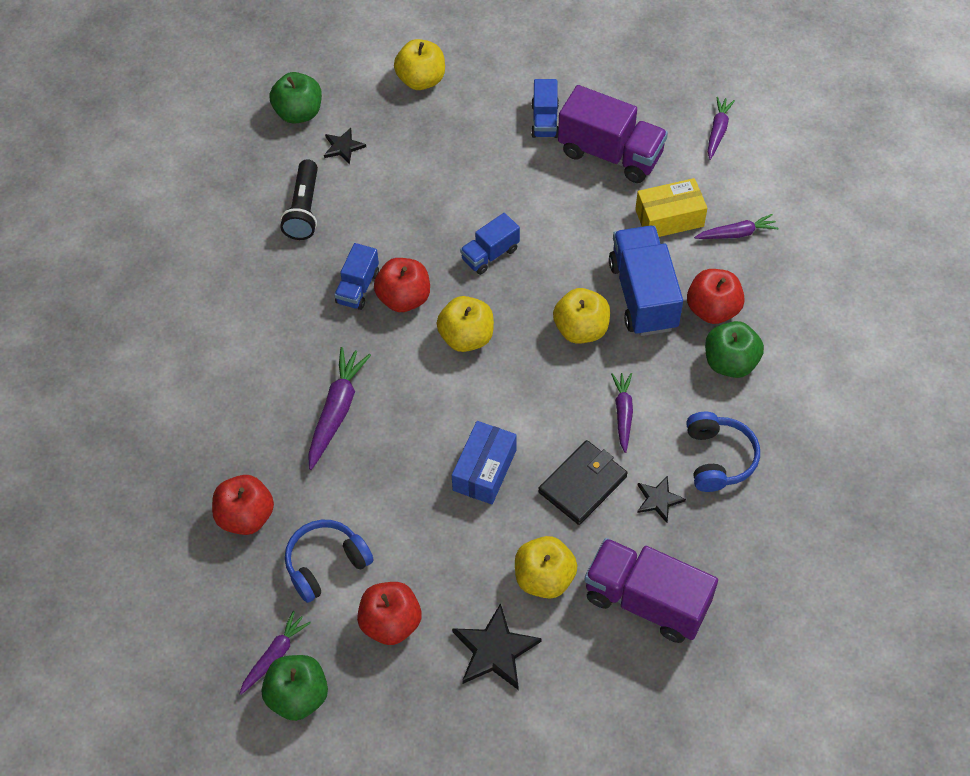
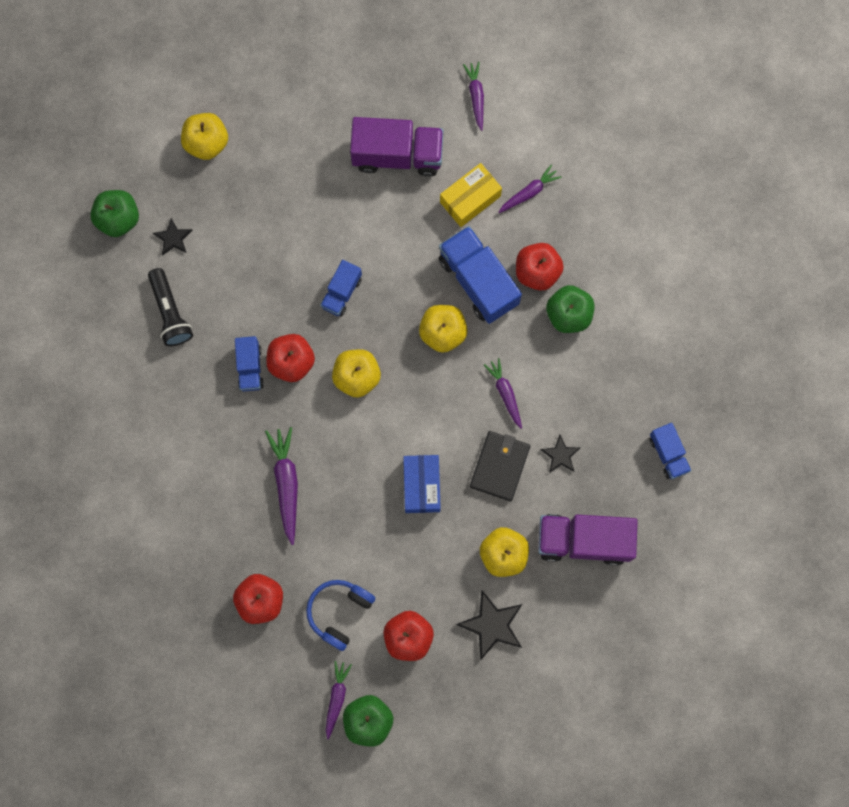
camera: 25 degrees left, 20 degrees up
(545, 120) = (329, 143): blue truck -> blue truck (668, 454)
(718, 458) = (590, 402): blue headphones -> none

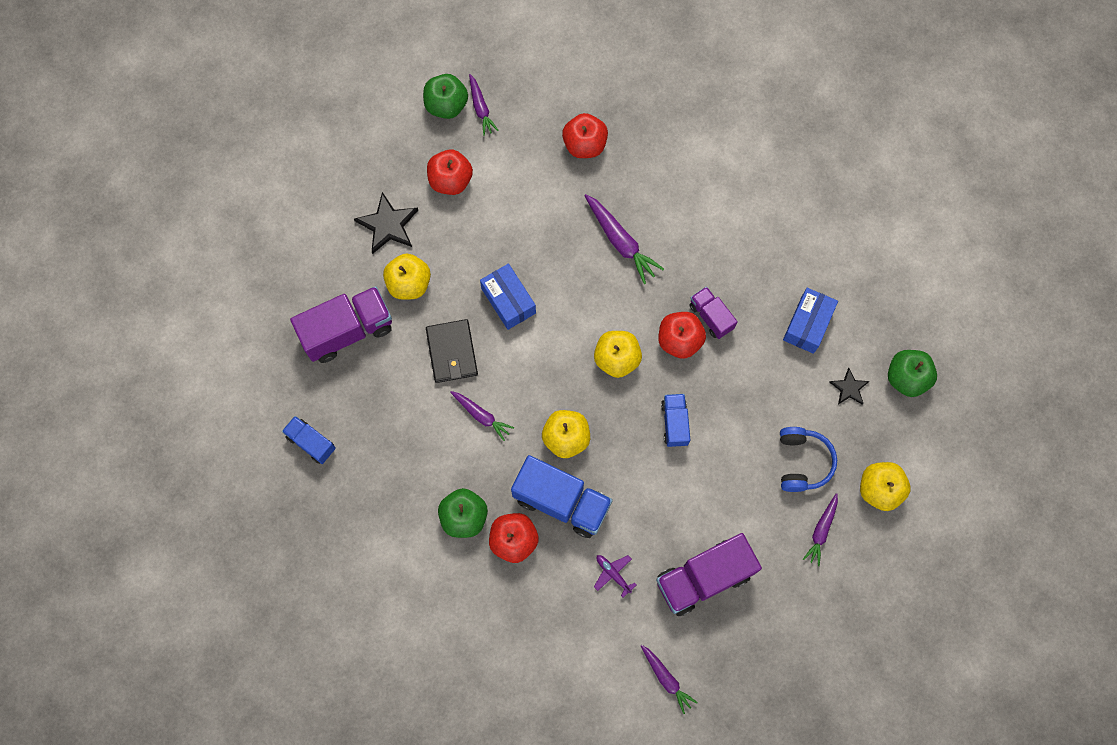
camera: 150 degrees right, 5 degrees down
(170, 312) = (807, 324): black flashlight -> blue box
(250, 367) = (711, 317): blue truck -> purple truck
(339, 612) = (517, 169): blue headphones -> blue headphones (802, 462)
(470, 199) = (613, 574): yellow box -> purple plane
(529, 192) = (563, 612): purple carrot -> purple carrot (821, 531)
(560, 455) = (405, 390): black star -> none

